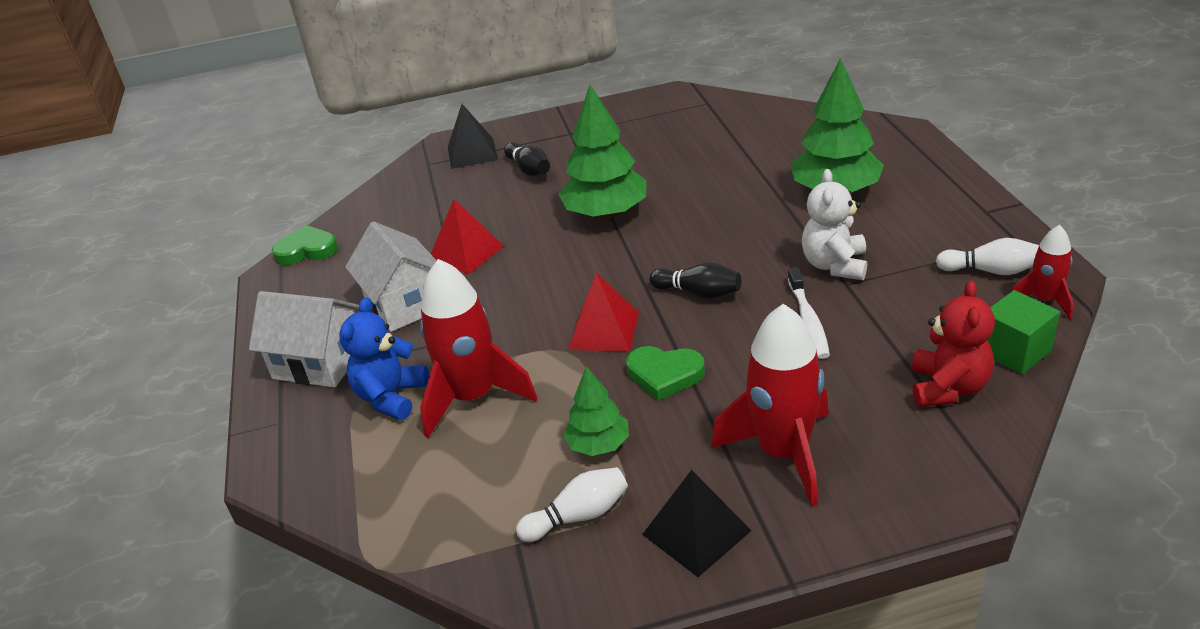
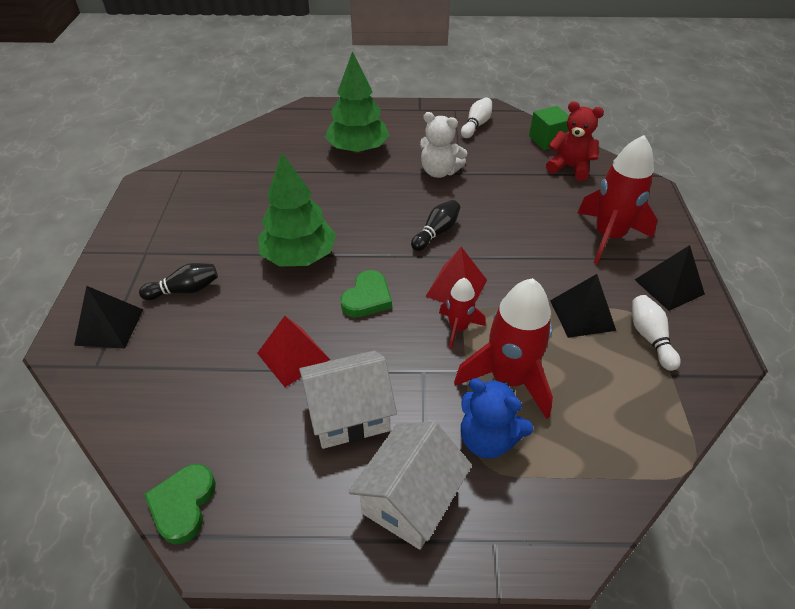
camera: 80 degrees left, 10 degrees up
(598, 445) = (582, 315): green tree -> black pyramid
(664, 375) = (519, 268): green heart -> green heart (367, 298)
(808, 320) = (490, 196): white toothbrush -> none
(1044, 300) = (510, 119): red rocket -> red rocket (458, 328)

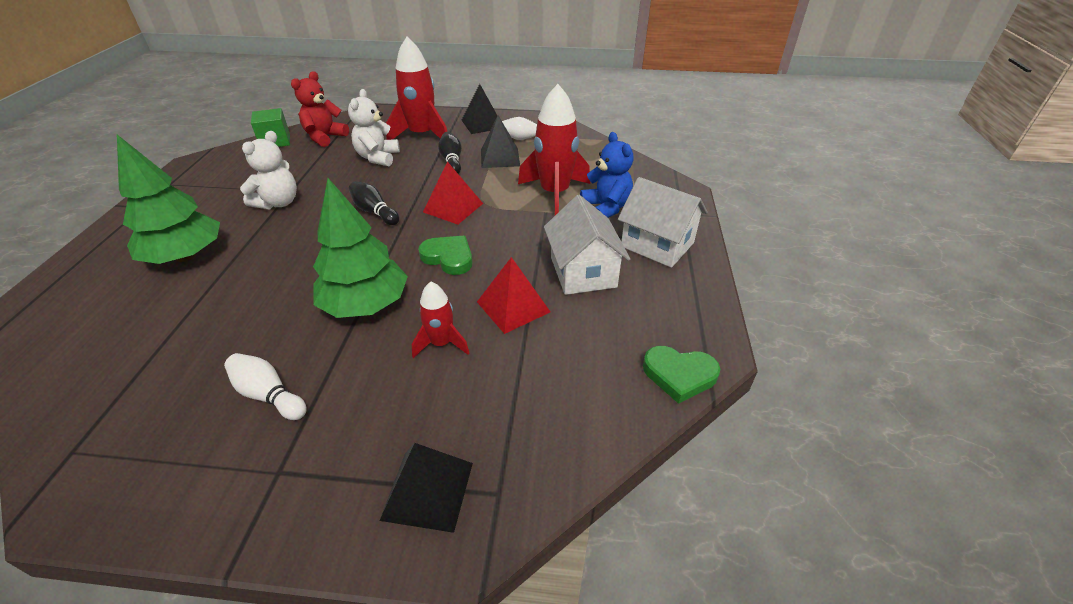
camera: 85 degrees left, 5 degrees down
(185, 290) = (383, 409): black bowling pin -> black bowling pin (451, 161)
(458, 328) = (500, 211): red rocket -> red rocket (441, 343)
(476, 125) = (214, 174): white bowling pin -> white bowling pin (269, 395)
(488, 439) = (606, 208): blue teddy bear -> blue teddy bear turned 60 degrees counterclockwise
(541, 213) = (378, 158): none -> white teddy bear

